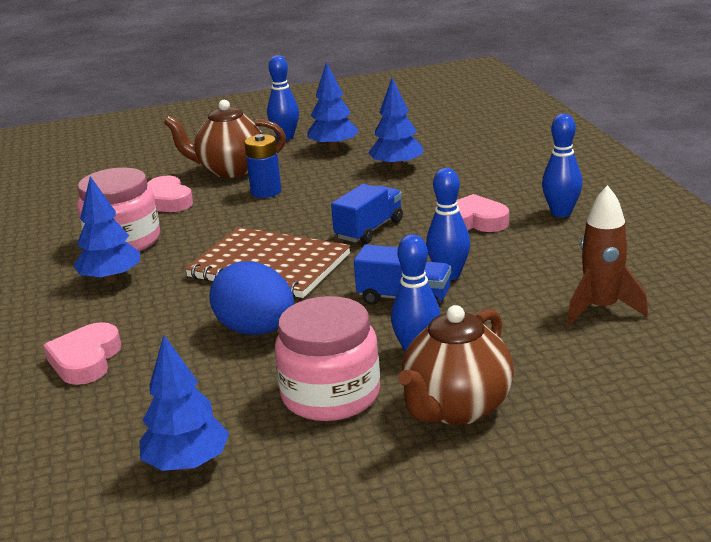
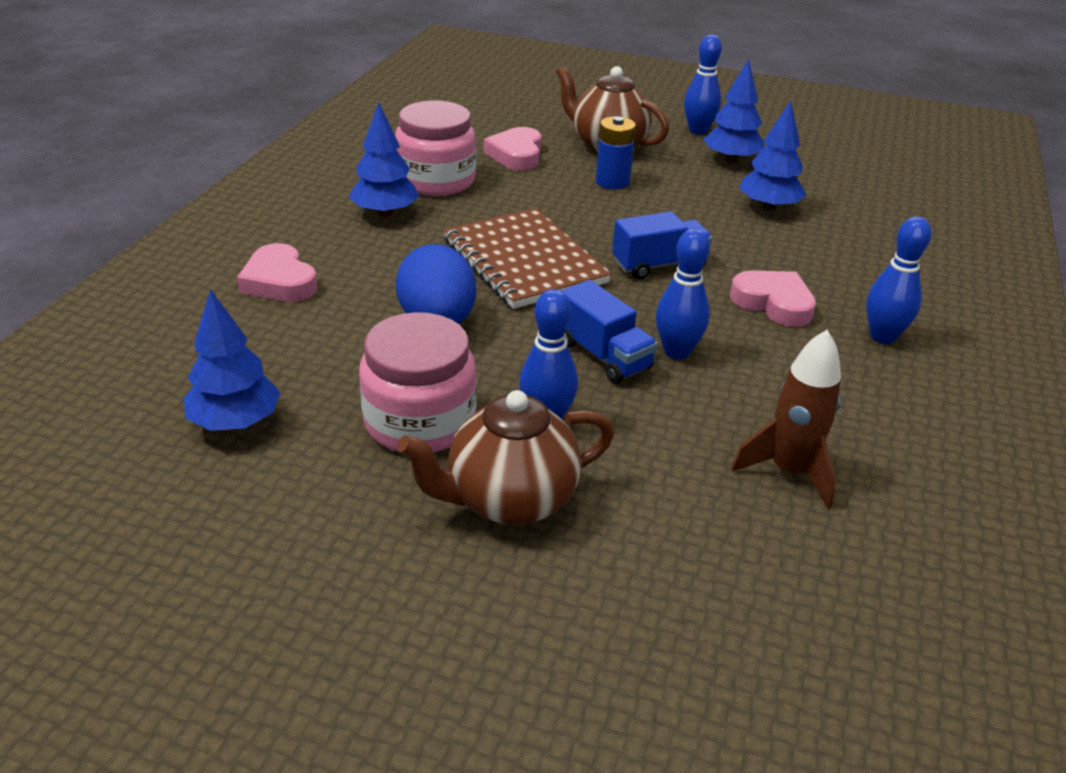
camera: 30 degrees right, 10 degrees up
(85, 360) = (279, 281): pink heart -> pink heart turned 75 degrees counterclockwise

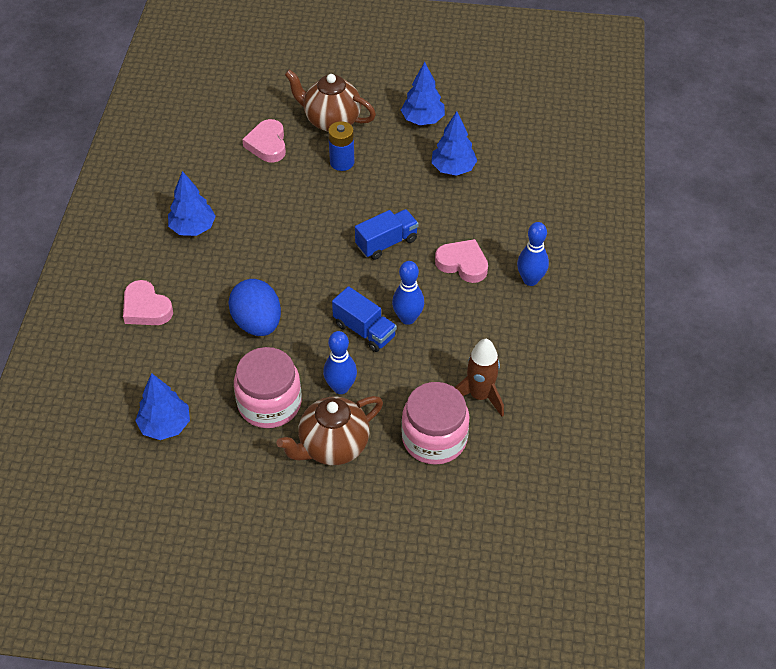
camera: 10 degrees left, 15 degrees up
(436, 181) = (218, 186): pink jar -> pink jar (434, 438)
(524, 261) = (299, 257): brown notebook -> none
(698, 131) = (395, 88): blue bowling pin -> none

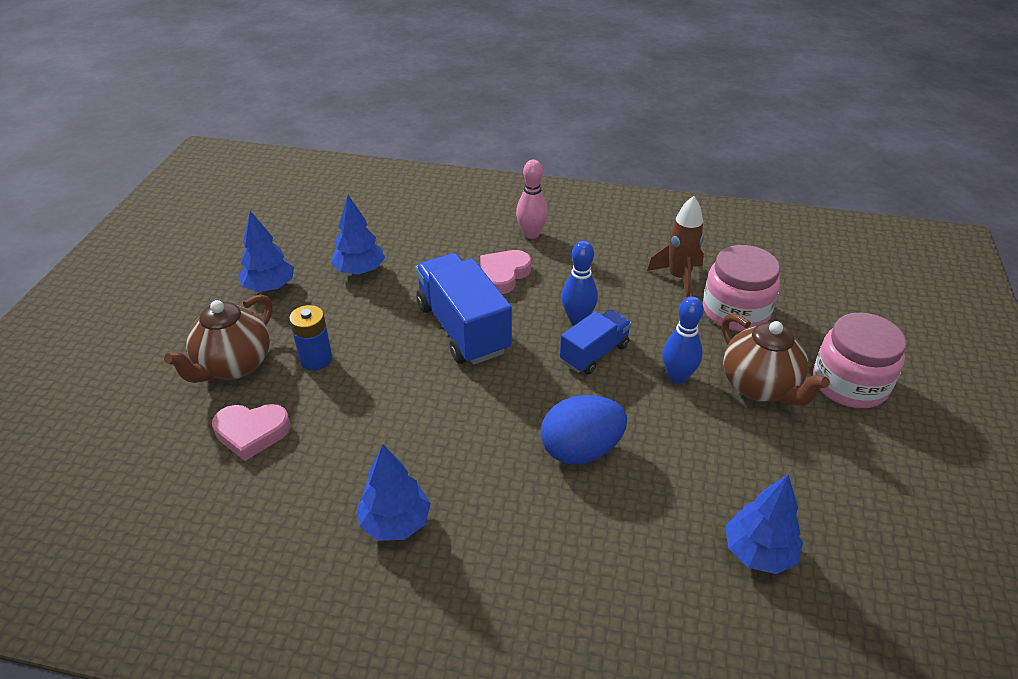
camera: 85 degrees left, 10 degrees down
(146, 308) = (548, 582): pink heart -> none
(269, 403) = (707, 440): pink jar -> pink jar (849, 384)
(386, 243) = (463, 328): blue truck -> blue truck, size x1.70
(530, 280) = (531, 234): blue bowling pin -> pink bowling pin

